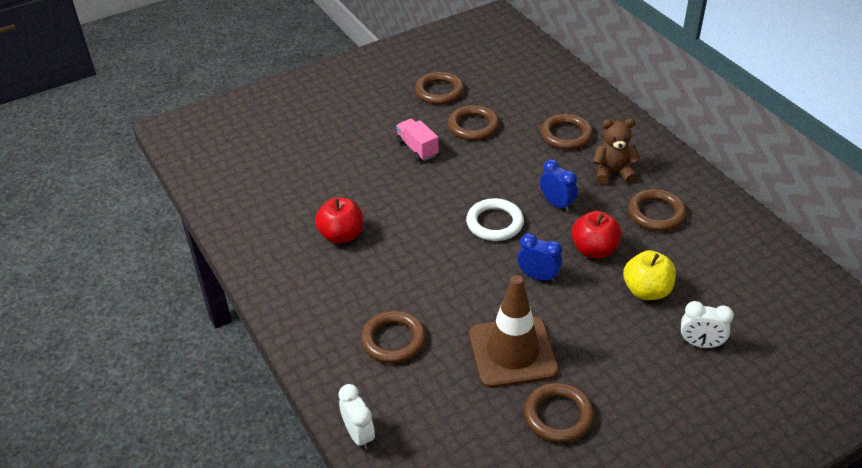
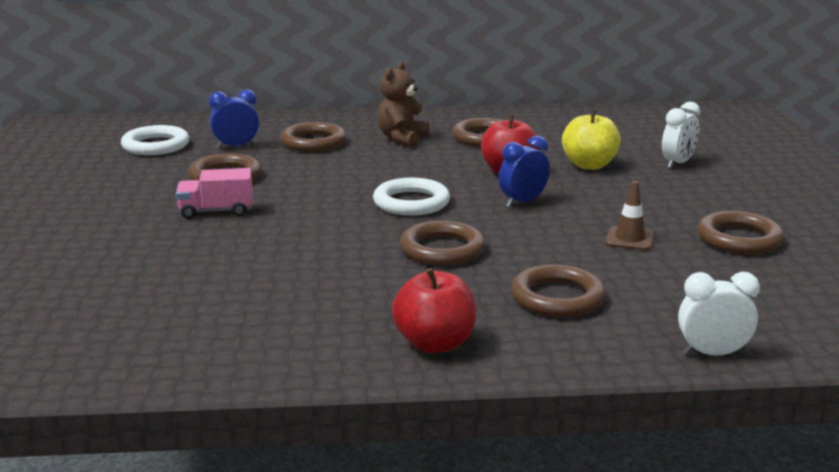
camera: 65 degrees left, 20 degrees down
(341, 235) = (320, 290): red apple -> red apple (435, 344)
(439, 91) = (127, 178): brown ring -> brown ring (442, 249)
(499, 75) = (155, 145): none -> white ring
(512, 352) = (629, 239): brown traffic cone -> brown traffic cone, size x0.45
(557, 204) = (417, 170): blue clock -> blue clock (236, 146)

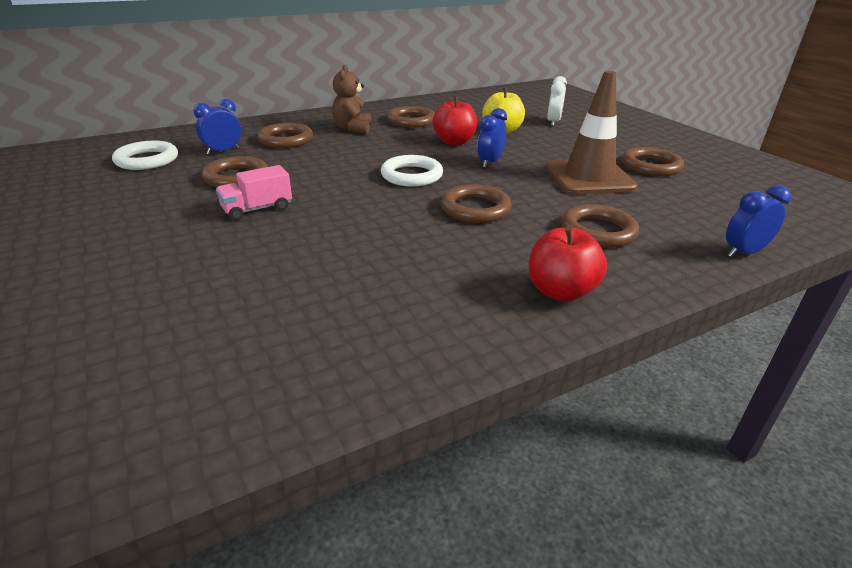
camera: 25 degrees left, 10 degrees up
(629, 239) = (588, 177): brown traffic cone -> brown traffic cone, size x2.22
(712, 354) = (743, 252): white clock -> blue clock

